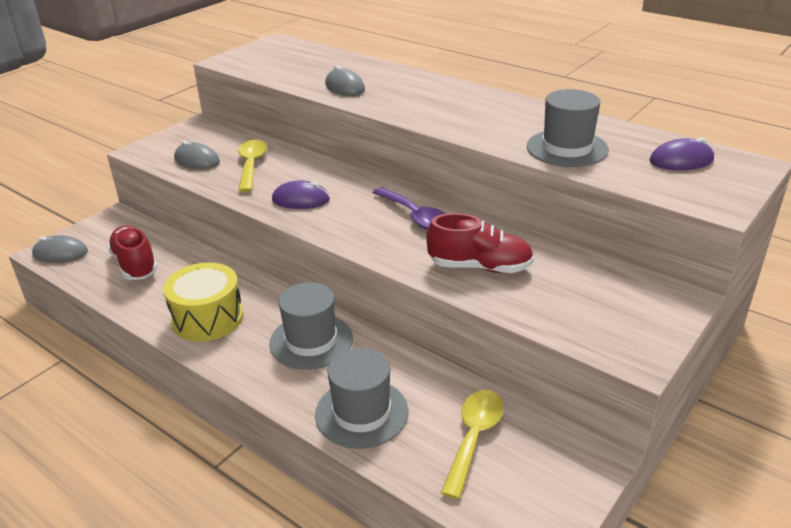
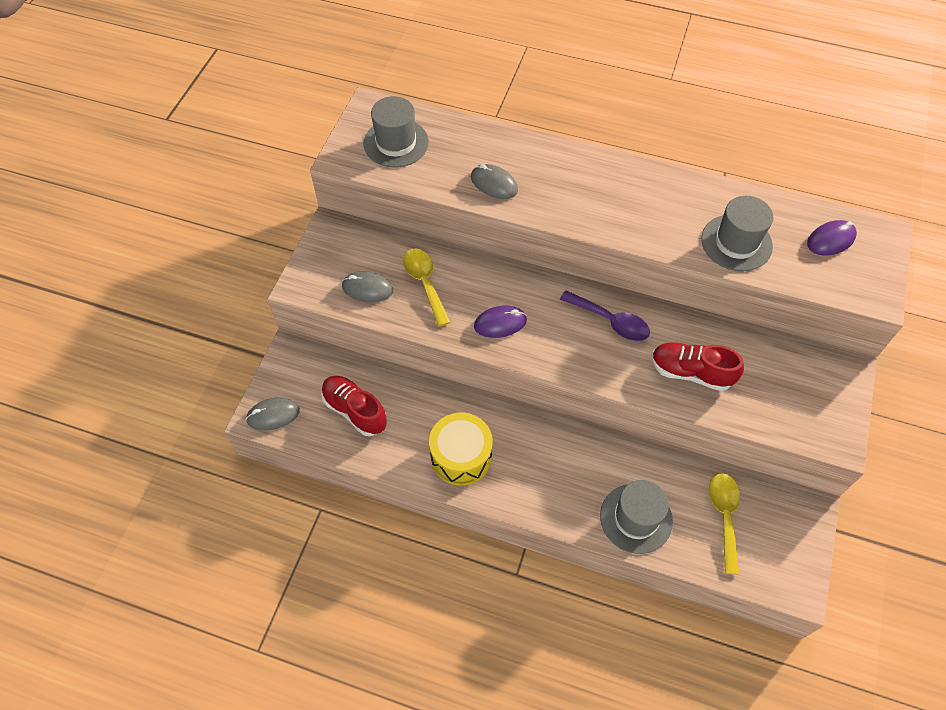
camera: 20 degrees left, 25 degrees up
(311, 341) = (560, 457): grey hat -> grey hat (396, 143)
(480, 267) = (690, 372): red shoe -> red shoe turned 150 degrees counterclockwise

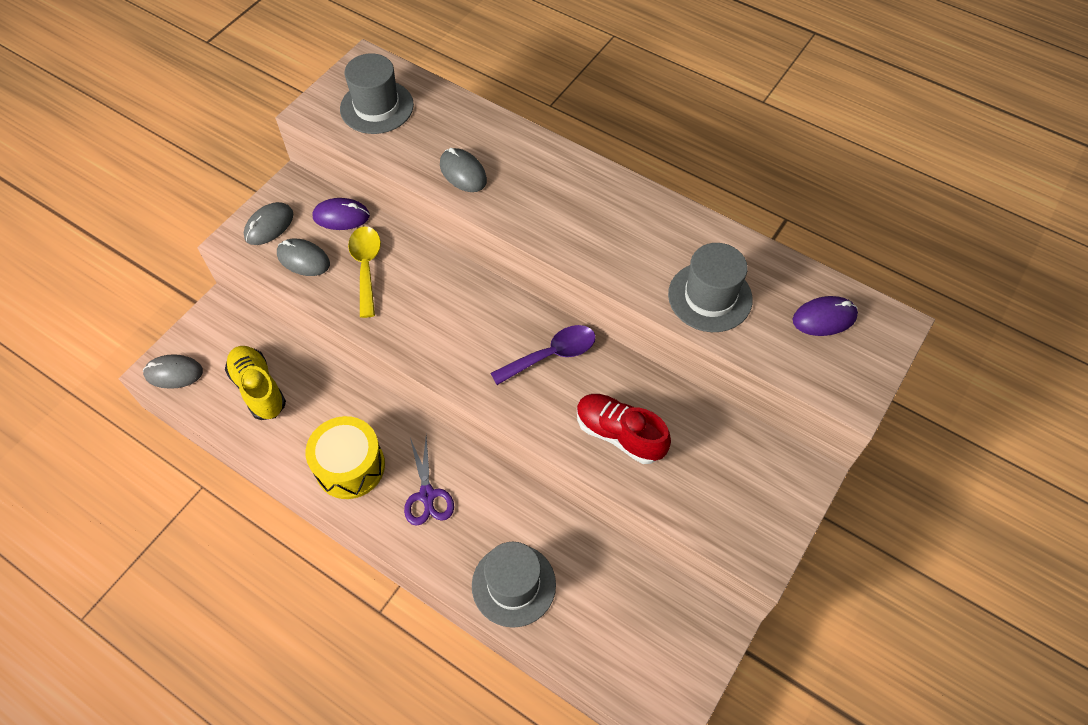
camera: 15 degrees right, 0 degrees up
(325, 266) = (269, 226): none -> grey mouse
(355, 410) = (258, 389): red shoe -> yellow shoe
(500, 323) = (429, 329): purple mouse -> purple mouse (341, 216)
(536, 464) = (427, 495): none -> purple scissors
(610, 321) = (551, 355): purple spoon -> purple spoon turned 75 degrees counterclockwise
(724, 517) = (615, 610): yellow spoon -> none

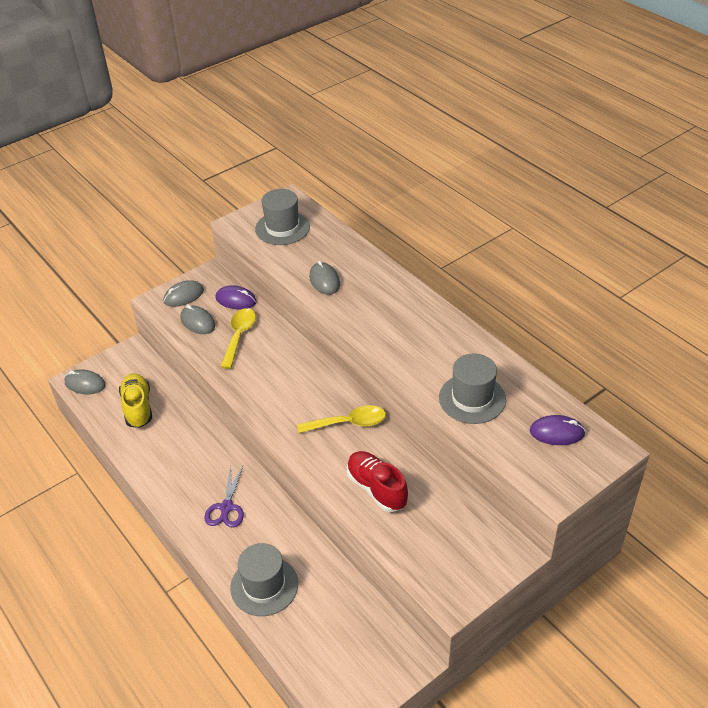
camera: 20 degrees right, 15 degrees down
(350, 466) = (179, 474): yellow drum -> none
(551, 355) = (348, 423): purple spoon -> yellow spoon

